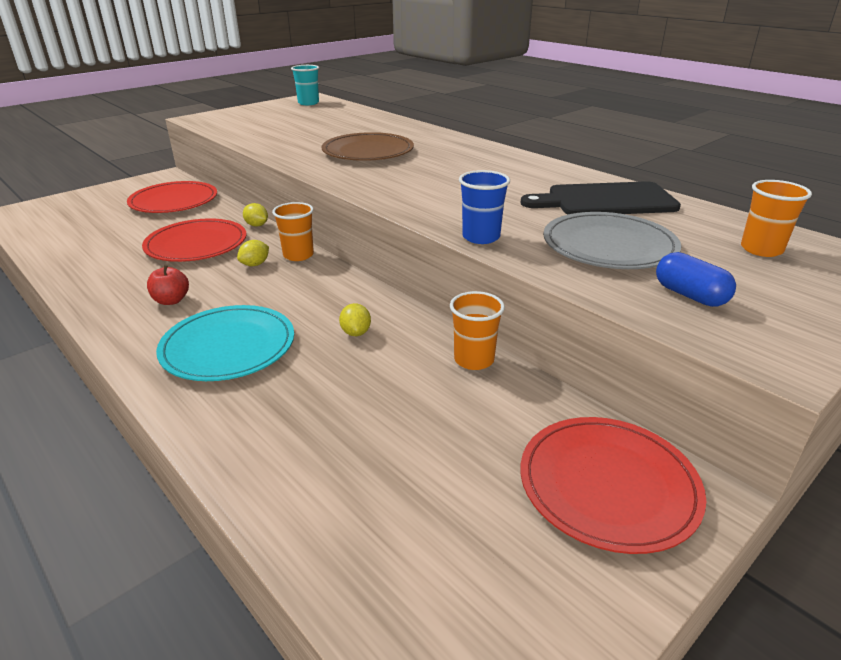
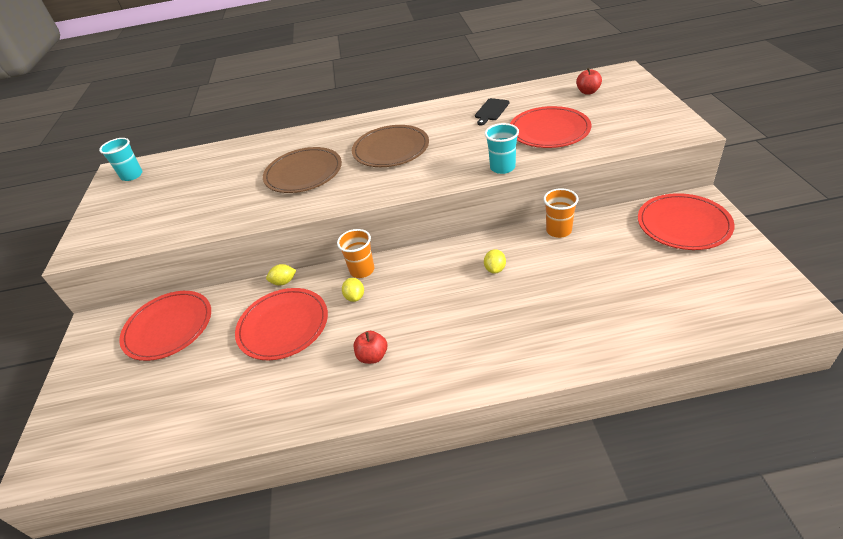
camera: 50 degrees left, 10 degrees up
(228, 347) = (467, 334): turquoise plate -> none
(356, 332) = (495, 269): yellow lemon -> yellow lemon turned 75 degrees clockwise
(452, 173) = (391, 149): none -> brown plate
(481, 237) = (502, 167): blue cup -> turquoise cup
(606, 200) = (491, 110): black cutting board -> black cutting board, size x0.52
(609, 246) = (549, 130): grey plate -> red plate
(690, 295) = (618, 128): blue capsule -> none
(761, 249) = (588, 92): orange cup -> red apple

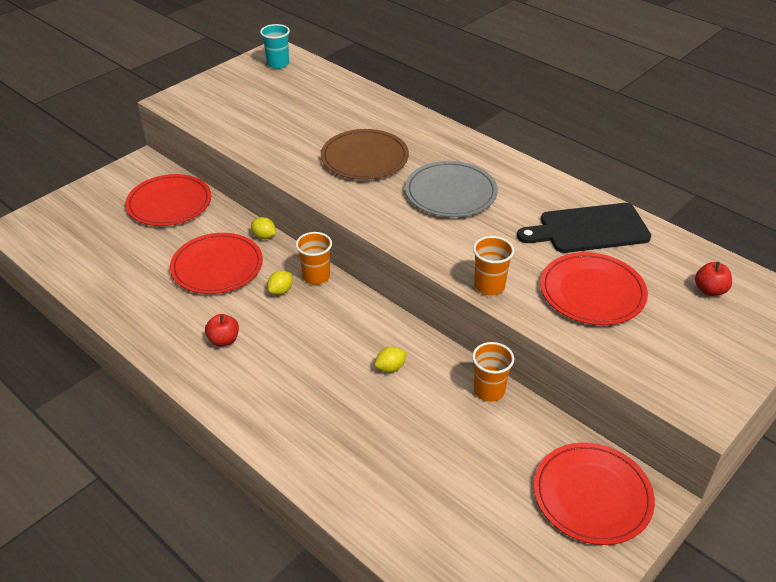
camera: 45 degrees right, 0 degrees up
(391, 149) = (450, 192): brown plate -> grey plate
(491, 110) = (589, 229): black cutting board -> black cutting board, size x1.93
(502, 167) = (489, 286): turquoise cup -> orange cup

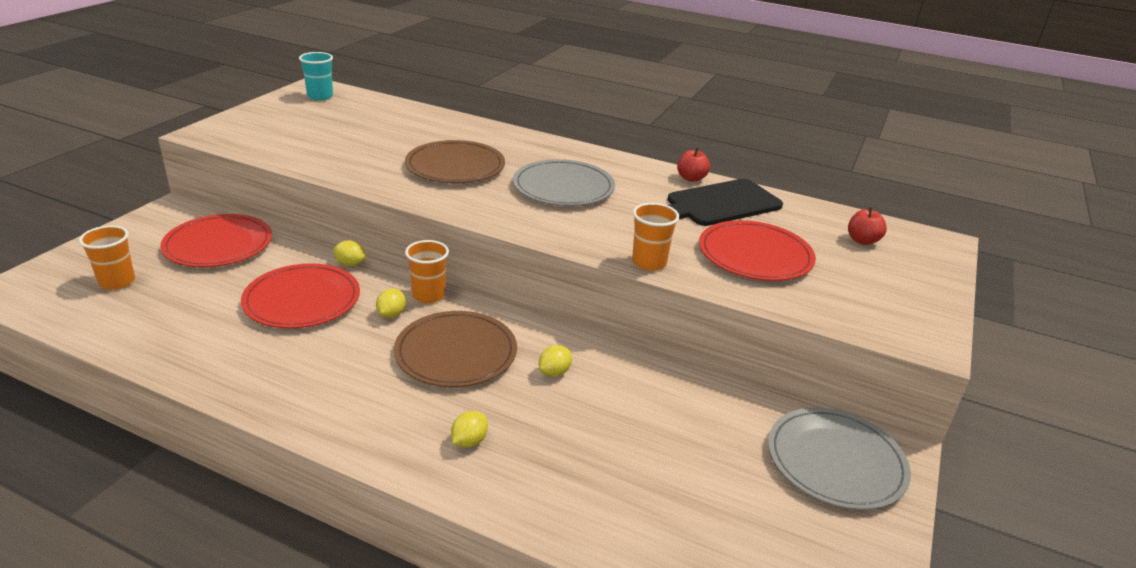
camera: 20 degrees left, 10 degrees down
(224, 340) = (338, 375): red apple -> red apple (691, 178)
(301, 416) = (469, 441): none -> yellow lemon
(318, 335) = (456, 353): none -> brown plate
(489, 391) = (674, 377): orange cup -> orange cup (117, 282)
(592, 495) = (835, 461): red plate -> grey plate

